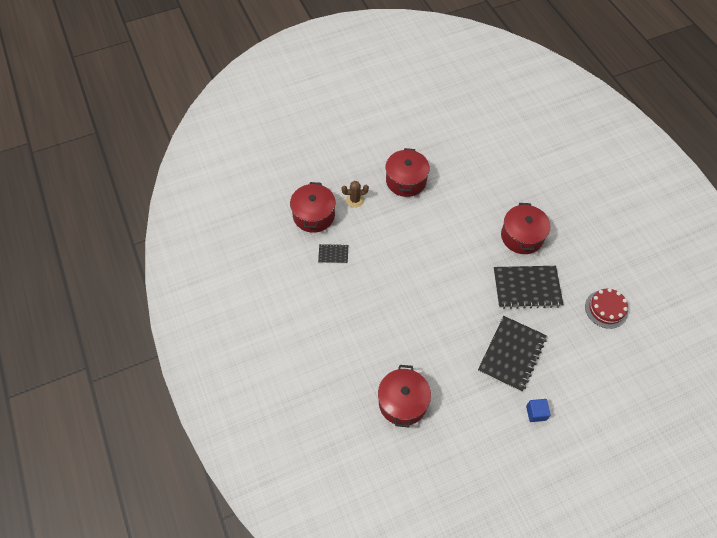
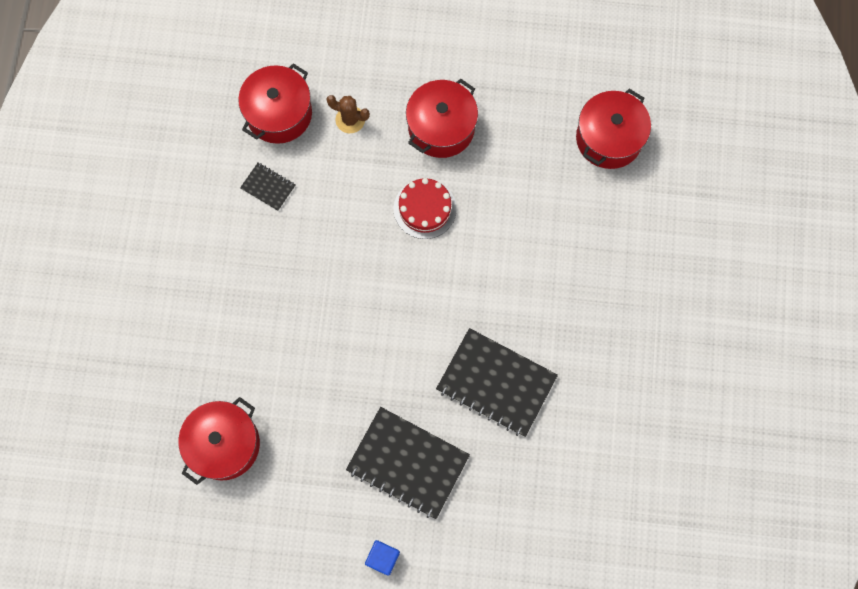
camera: 30 degrees right, 15 degrees up
(511, 354) = (408, 463): black notebook -> black notebook turned 60 degrees clockwise
(522, 236) = (545, 304): red pot -> red pot (609, 138)
(606, 309) = (584, 476): red cake -> red cake (425, 208)

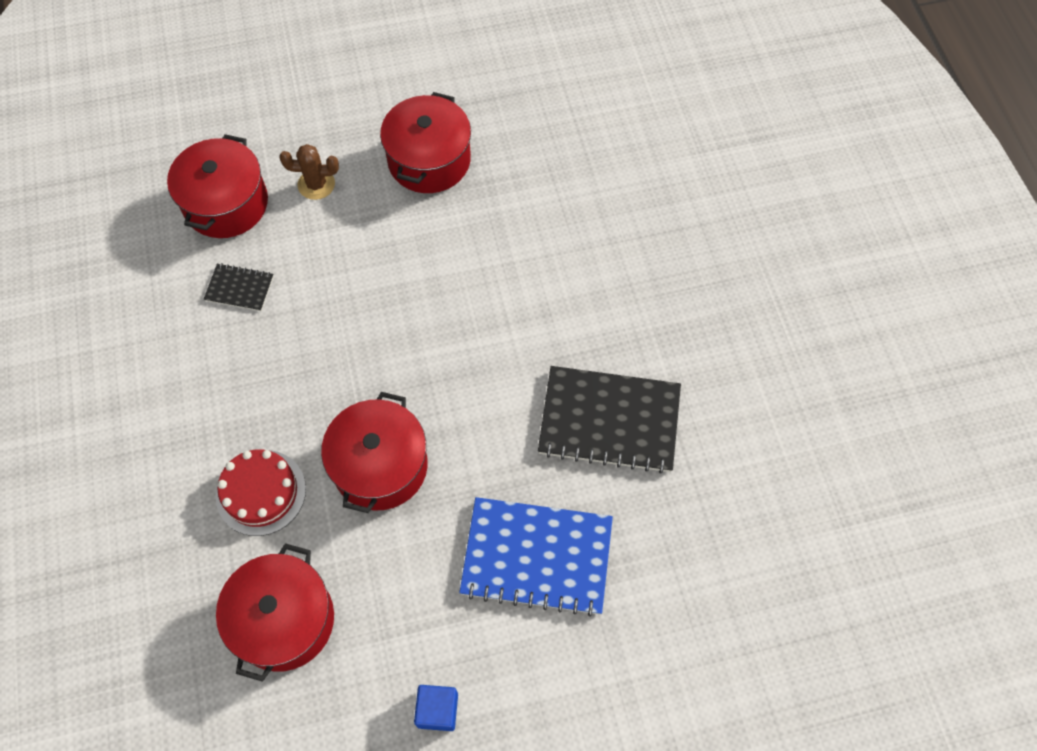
camera: 20 degrees left, 10 degrees down
(383, 558) = (551, 692): blue cube -> blue cube (437, 710)
(408, 463) = (537, 557): black notebook -> blue notebook
(425, 208) = (443, 252): red cake -> red cake (261, 492)
(609, 138) = (627, 114): red pot -> red pot (380, 466)

